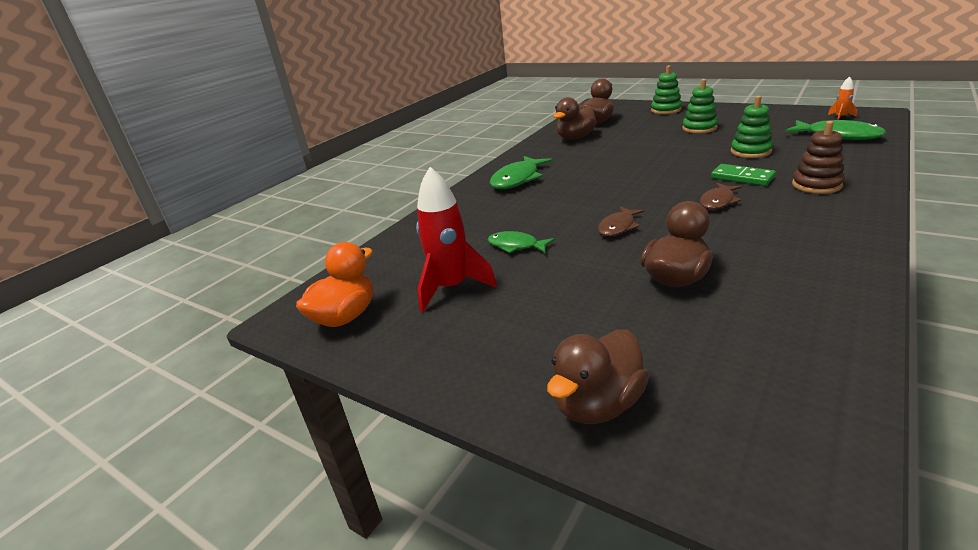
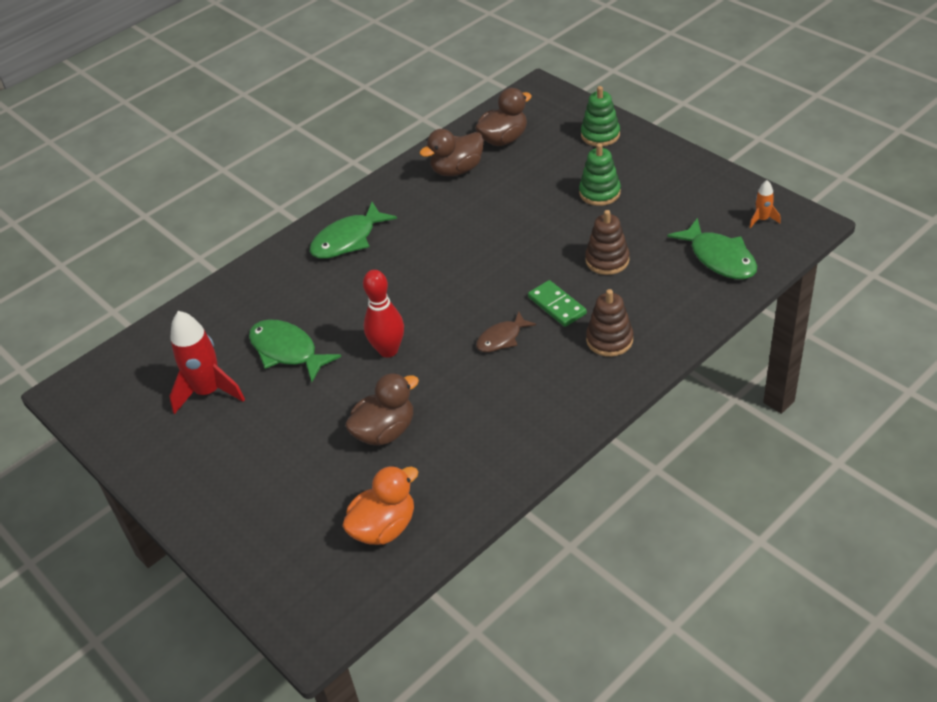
camera: 15 degrees right, 15 degrees up
(345, 317) = (114, 402): orange duck -> orange duck (384, 527)
(516, 246) = (287, 351): green fish -> green fish, size x1.60
(598, 405) = (248, 535): brown duck -> none
(618, 227) = (388, 350): brown fish -> red bowling pin
(750, 151) = (607, 260): green stacking toy -> brown stacking toy

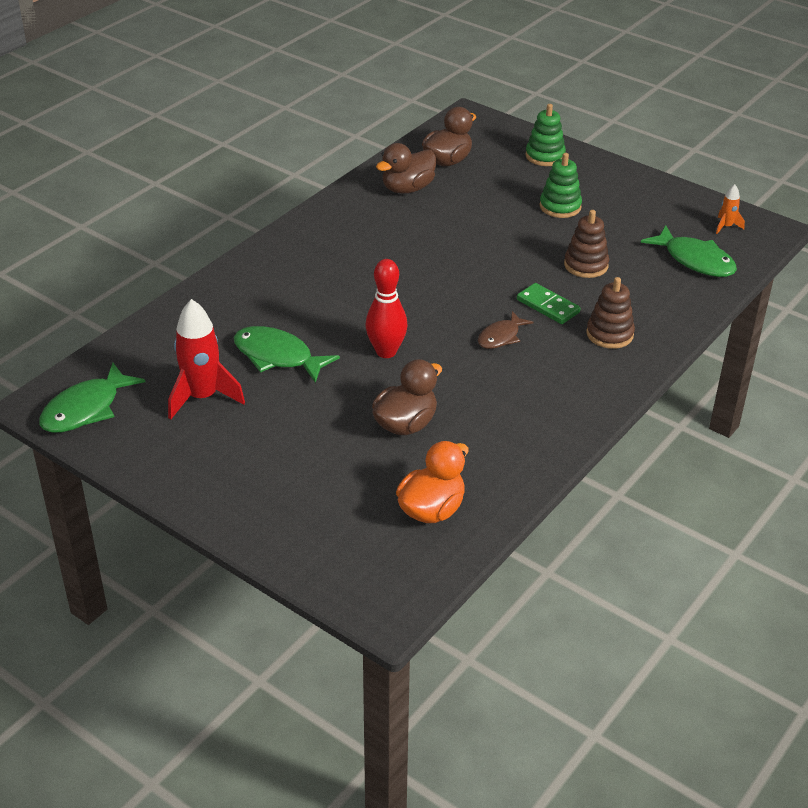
camera: 15 degrees left, 5 degrees down
(348, 240) = (311, 253): green fish -> green fish (86, 409)

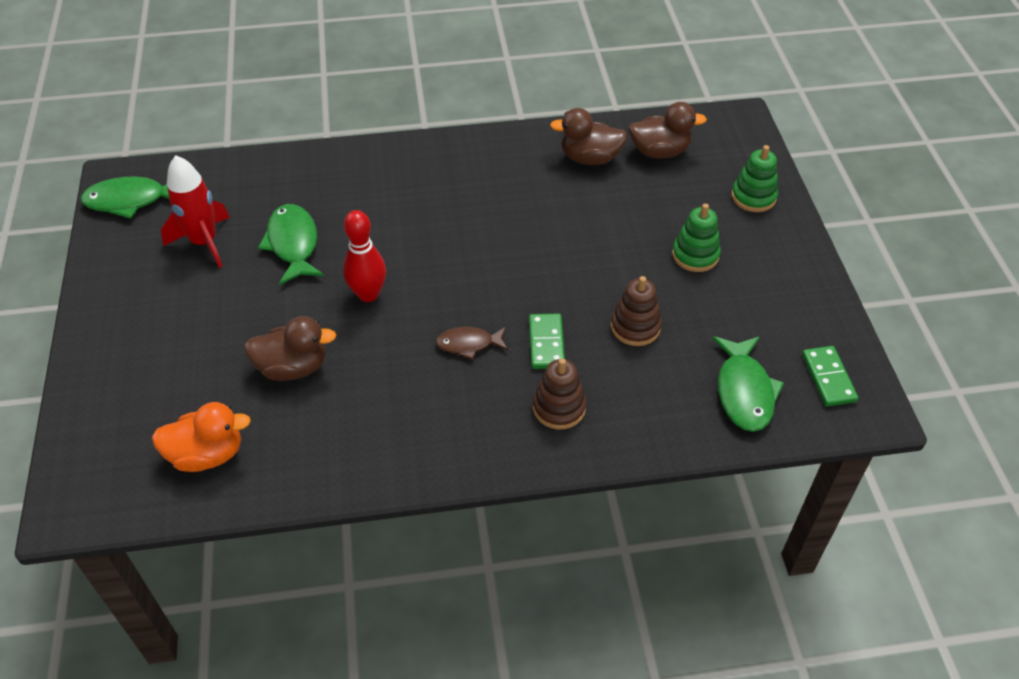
camera: 45 degrees right, 10 degrees up
(726, 226) = (828, 378): orange rocket -> green domino

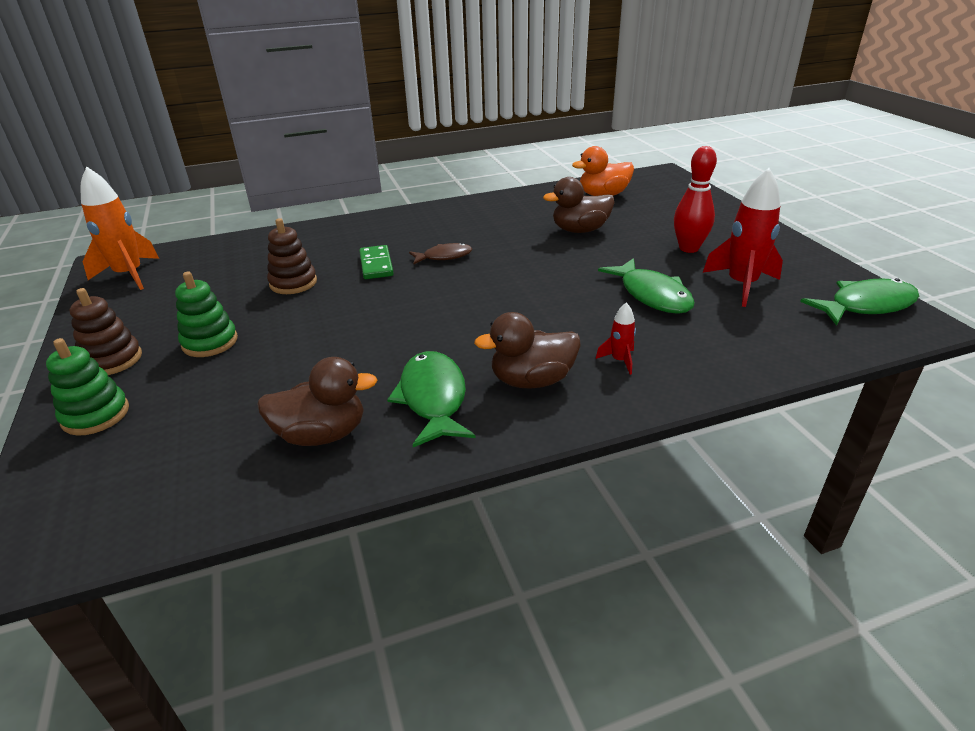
camera: 170 degrees right, 15 degrees down
(368, 181) = (619, 360): none -> red rocket
(368, 294) = (549, 272): red bowling pin -> red bowling pin (688, 248)
(559, 408) = (364, 237): brown stacking toy -> brown stacking toy (112, 360)
(659, 152) = (207, 462): brown duck -> brown duck (532, 380)
(744, 391) = (209, 260): green fish -> green fish (433, 398)
(828, 378) = (129, 275): green domino -> orange rocket

